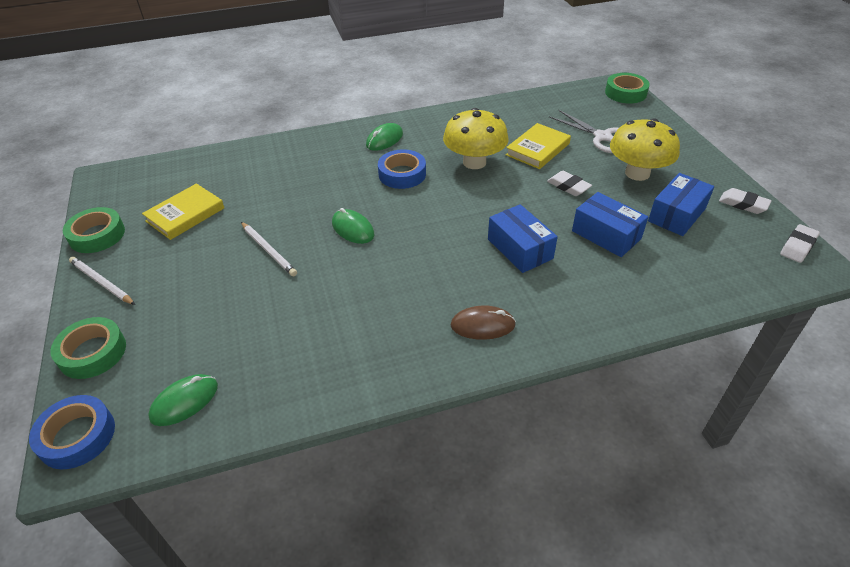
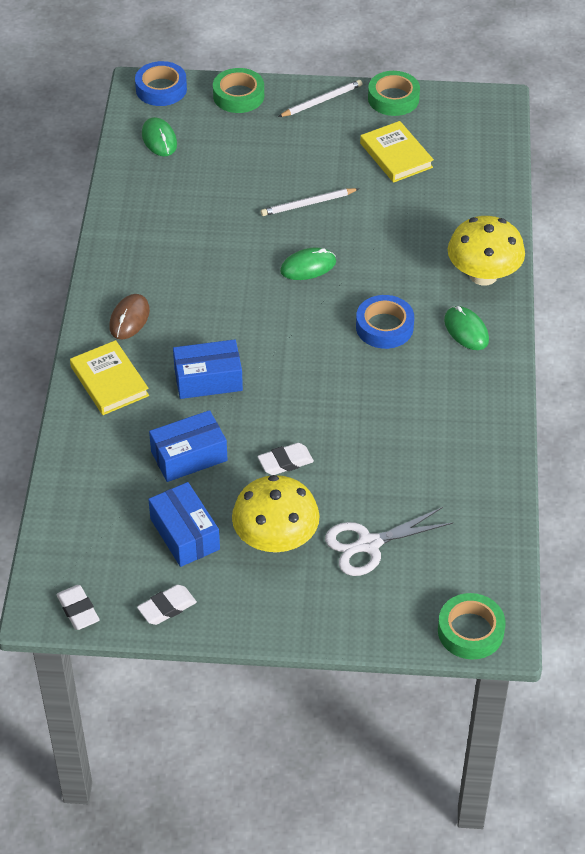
camera: 110 degrees right, 5 degrees up
(474, 162) = (376, 396): yellow mushroom -> yellow mushroom (483, 275)
(537, 149) = (374, 466): yellow book -> yellow book (109, 381)

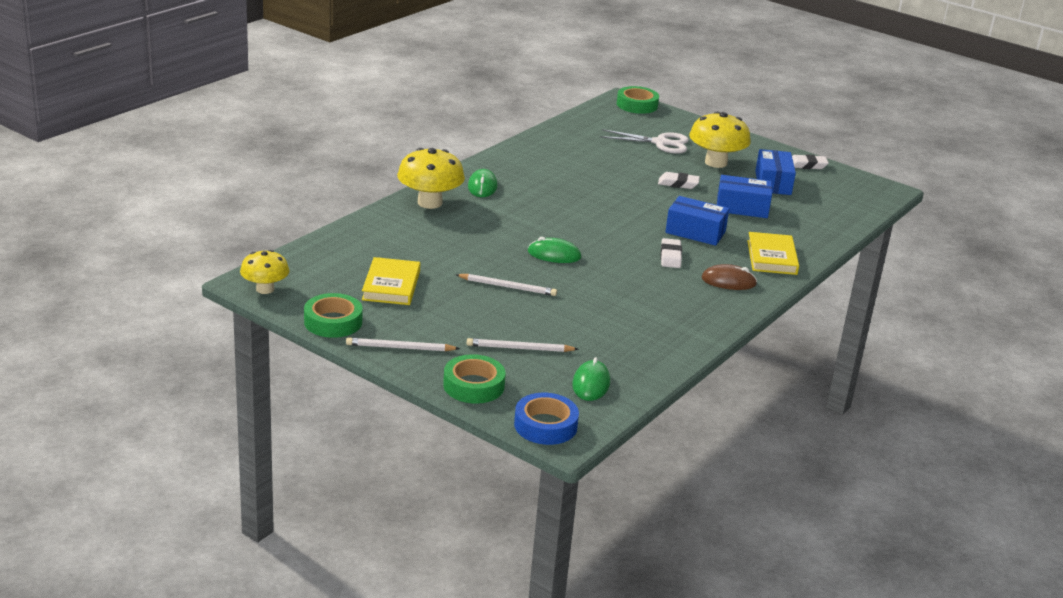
camera: 150 degrees left, 20 degrees down
(78, 610) = (864, 182): white eraser -> white eraser (670, 257)
(129, 319) = (728, 281): brown mouse -> brown mouse turned 45 degrees clockwise
(238, 145) = (519, 348): none -> white pencil
(384, 327) = (537, 208): blue tape -> none
(477, 102) = (265, 289): none -> yellow mushroom

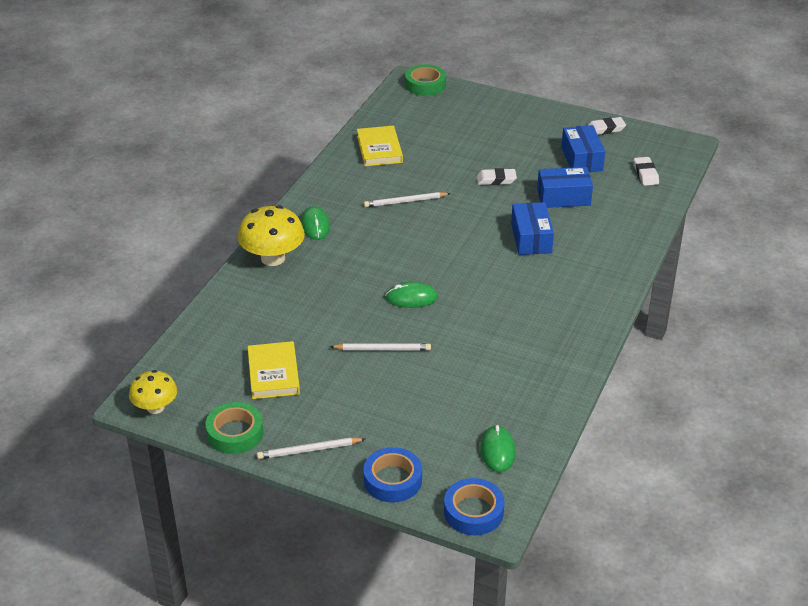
camera: 10 degrees left, 10 degrees up
(473, 385) = (392, 480): green tape -> blue tape
(519, 348) = (419, 423): white pencil -> white pencil (405, 201)
(660, 143) = (463, 130): white scissors -> none
(670, 257) = (518, 275): white eraser -> white eraser (645, 174)
(695, 232) = (531, 238): blue box -> blue box turned 75 degrees clockwise
(716, 163) = (522, 144): yellow mushroom -> none
(728, 281) = (580, 293): brown mouse -> none
(771, 257) = (609, 254): yellow book -> yellow book (379, 149)

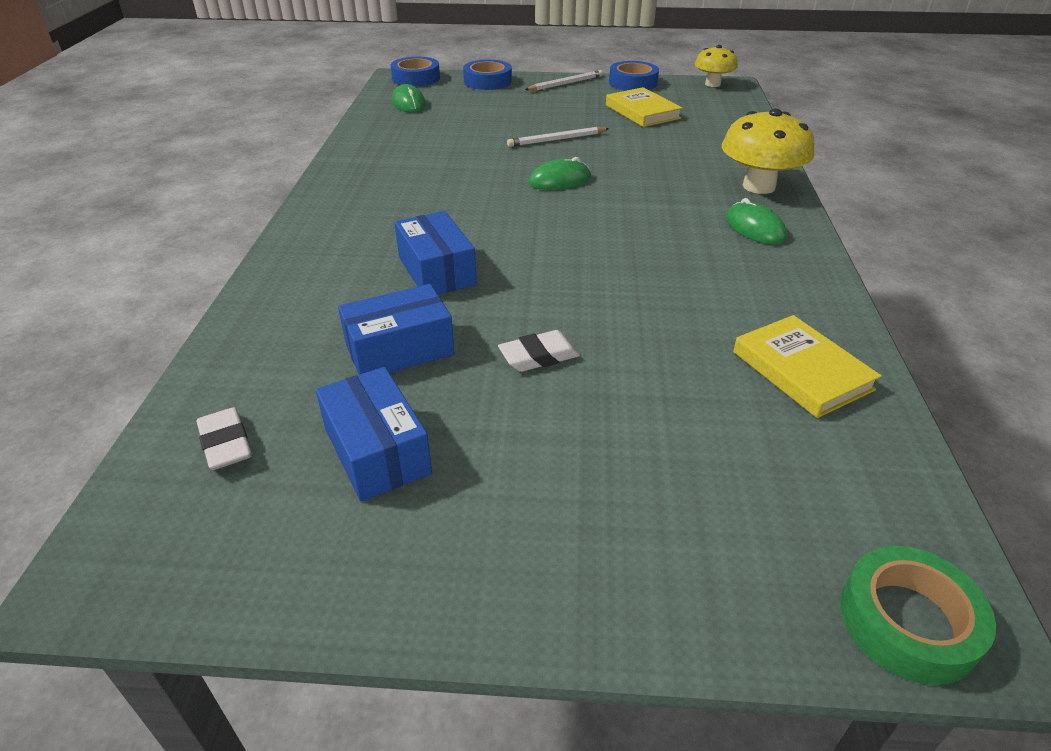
camera: 160 degrees right, 0 degrees up
(235, 433) = (633, 82): green tape -> blue tape
(405, 201) = (664, 284): white pencil -> none
(605, 129) = (323, 574): white eraser -> none

